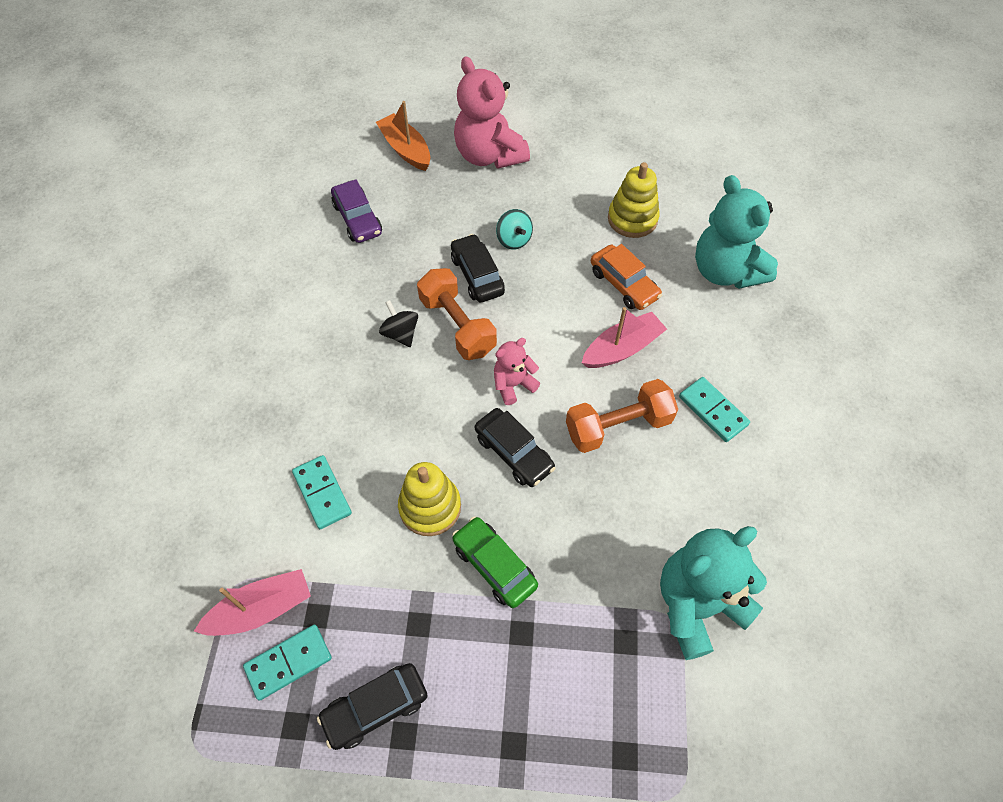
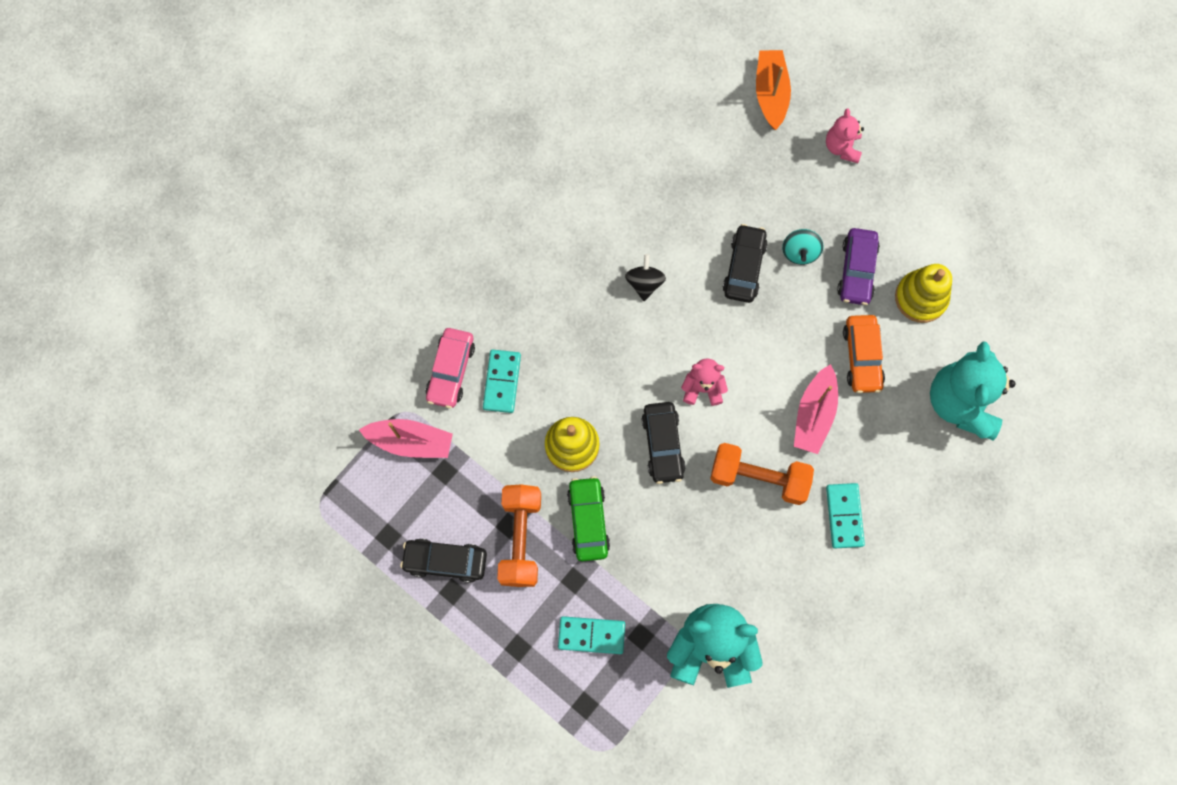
camera: 35 degrees right, 15 degrees up
(263, 515) = (450, 371): none -> pink car
(288, 663) = (407, 492): turquoise domino -> turquoise domino (591, 635)
(357, 219) = (680, 145): purple car -> purple car (856, 270)
(457, 326) = (694, 305): orange dumbbell -> orange dumbbell (520, 538)
(489, 155) = (842, 147): pink teddy bear -> pink teddy bear, size x0.52
(622, 348) = (814, 414): pink boat -> pink boat turned 105 degrees clockwise

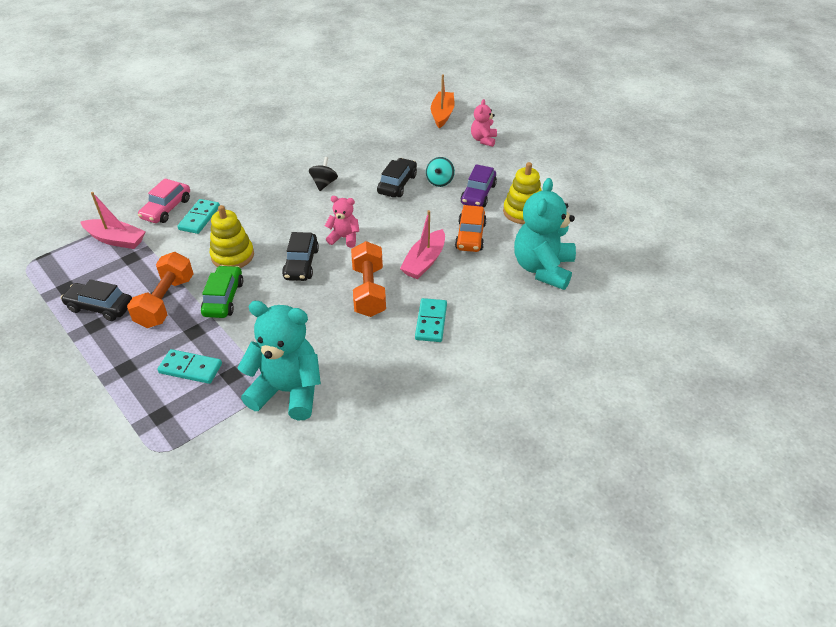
camera: 10 degrees right, 30 degrees down
(758, 478) = (369, 291): orange dumbbell -> orange dumbbell turned 60 degrees clockwise

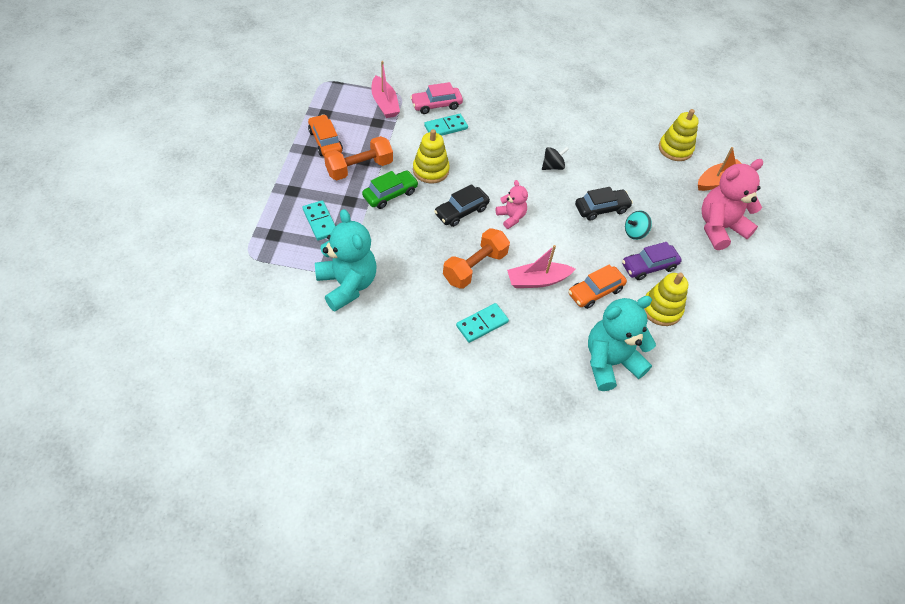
camera: 45 degrees right, 10 degrees up
(100, 307) = (325, 141): black car -> orange car
(389, 115) = (675, 149): none -> yellow stacking toy
(483, 140) = (719, 228): pink teddy bear -> pink teddy bear, size x1.92

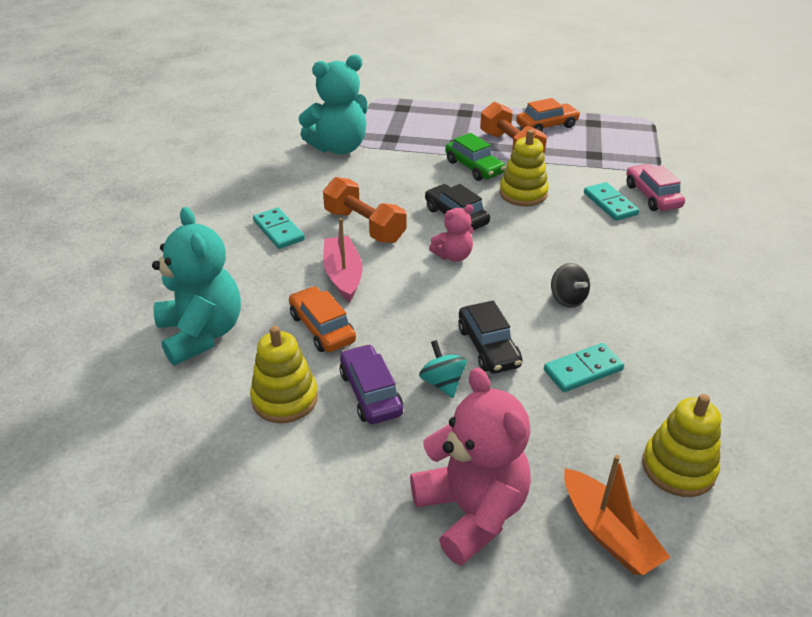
camera: 95 degrees right, 15 degrees down
(320, 222) = (423, 129): turquoise domino -> turquoise domino (583, 370)
(384, 103) = (632, 159): pink boat -> none

